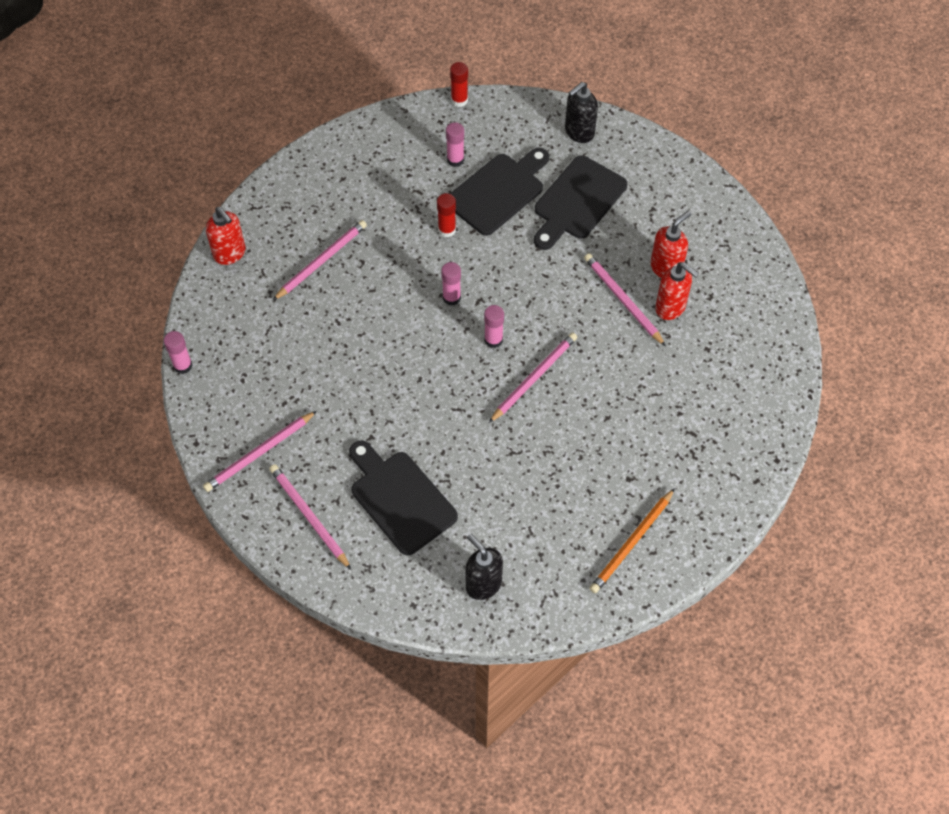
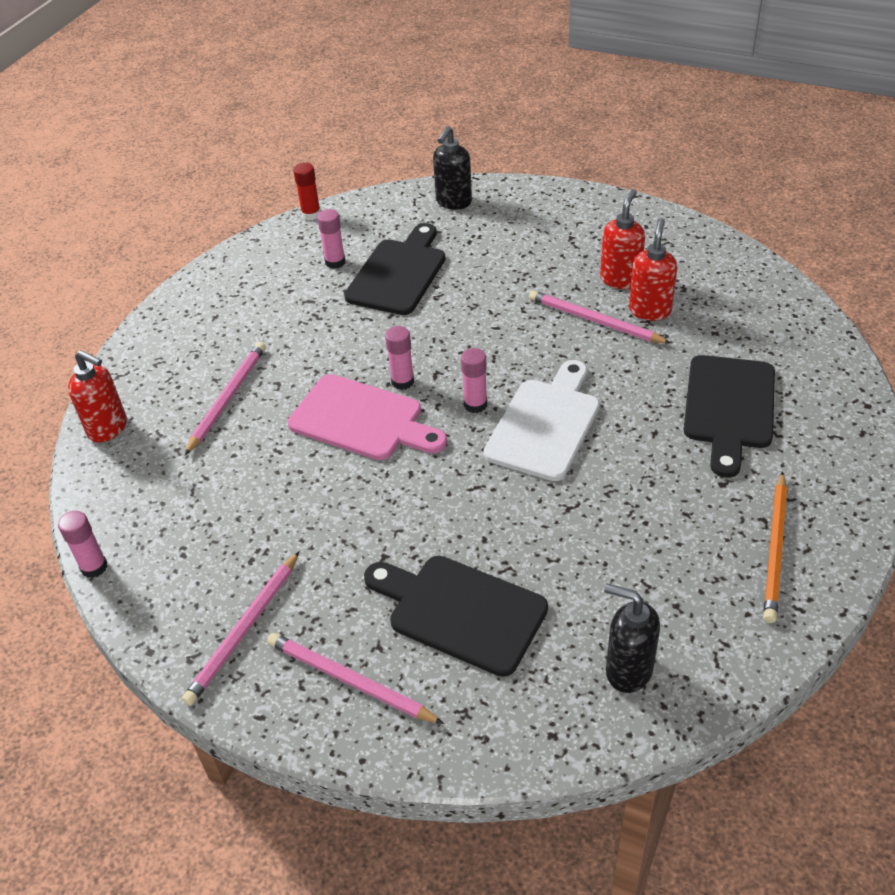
camera: 20 degrees left, 15 degrees down
(407, 319) = (362, 420): none -> pink cutting board
(447, 230) = (361, 323): red glue stick -> none
(533, 378) = (545, 424): pink pencil -> white cutting board
(577, 201) = (489, 255): black cutting board -> black cutting board (729, 407)
(670, 307) = (650, 310): red soap dispenser -> red soap dispenser turned 90 degrees counterclockwise

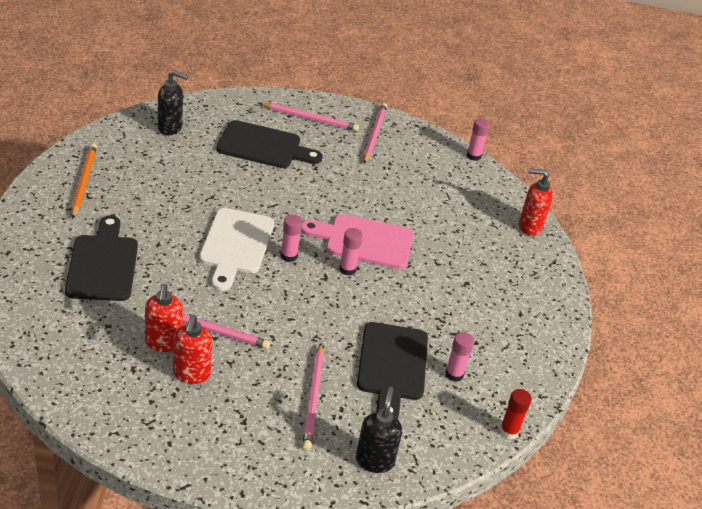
camera: 155 degrees right, 5 degrees down
(227, 399) = (465, 250): pink pencil -> pink pencil (313, 398)

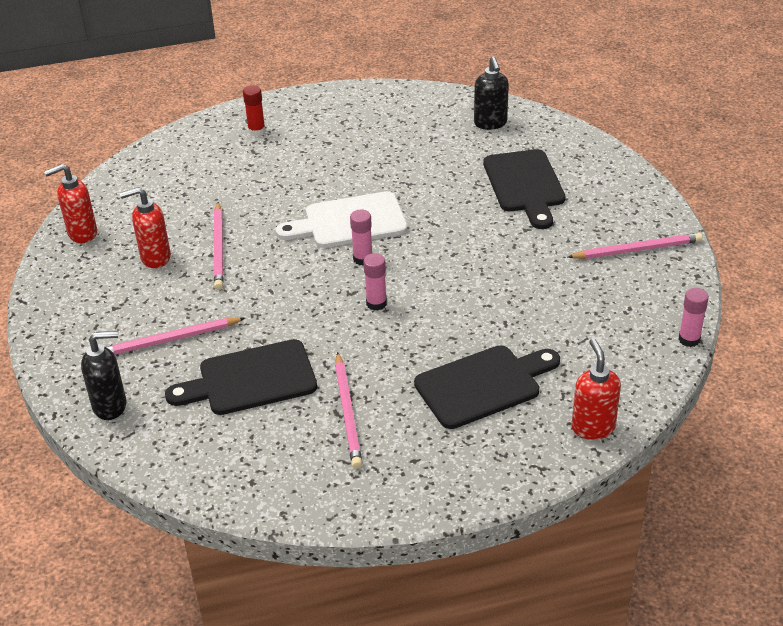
camera: 75 degrees right, 0 degrees up
(83, 182) = (359, 111): orange pencil -> none
(103, 264) = (258, 162): black cutting board -> black cutting board (483, 385)
(163, 343) = (183, 229): red soap dispenser -> red soap dispenser (82, 233)
(310, 118) = (611, 197): pink pencil -> pink pencil (348, 412)
(364, 241) = (433, 301): pink cutting board -> none
(454, 374) = (269, 430): pink glue stick -> none
(509, 431) = (208, 498): red glue stick -> red glue stick (256, 131)

